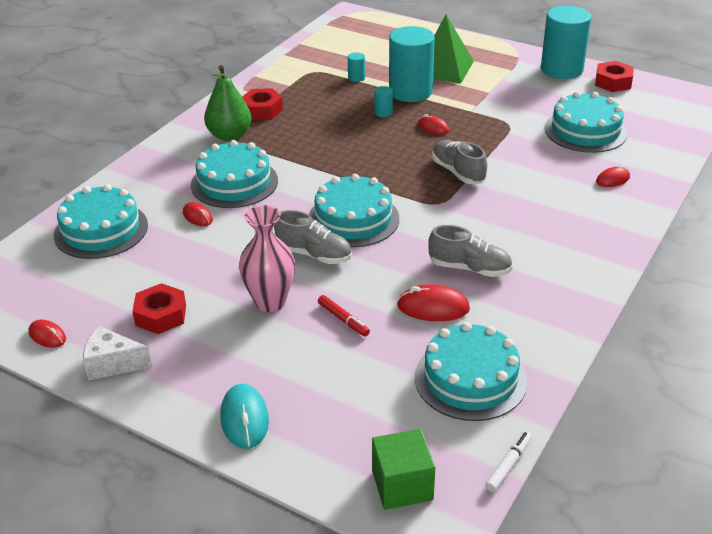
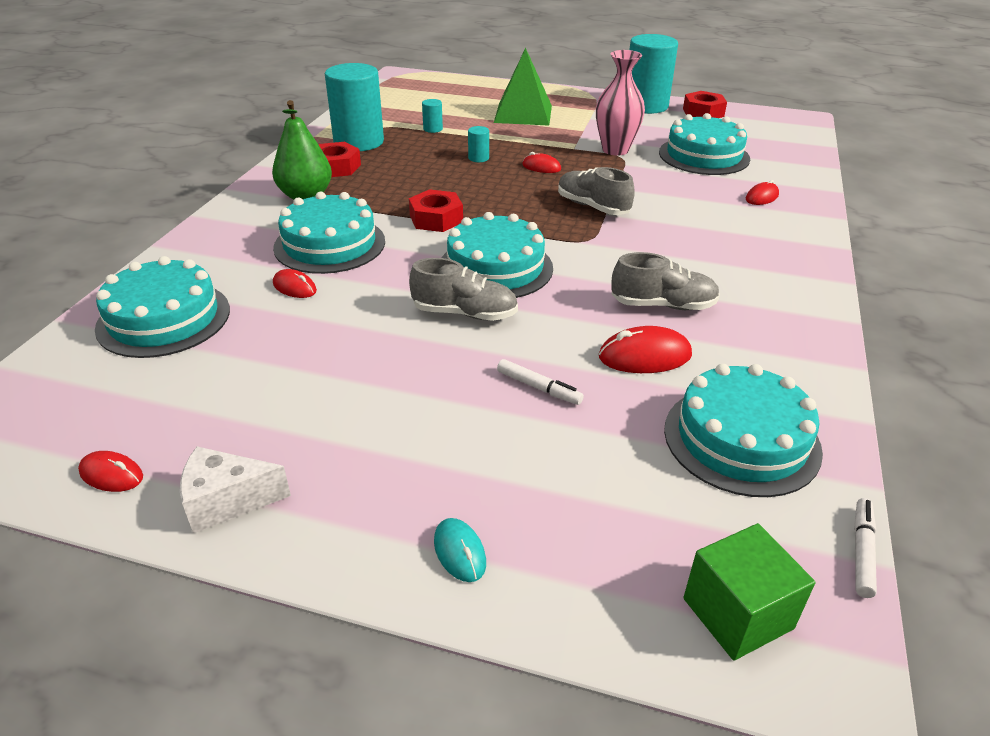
camera: 15 degrees left, 0 degrees up
(161, 315) = (282, 418): red nut -> red nut (436, 219)
(244, 419) = (459, 552): turquoise mouse -> turquoise mouse, size x0.63
(270, 302) = (431, 378): pink vase -> pink vase (615, 150)
(343, 320) = (539, 388): red marker -> white marker
(410, 92) = (499, 137): turquoise cylinder -> turquoise cylinder (358, 142)

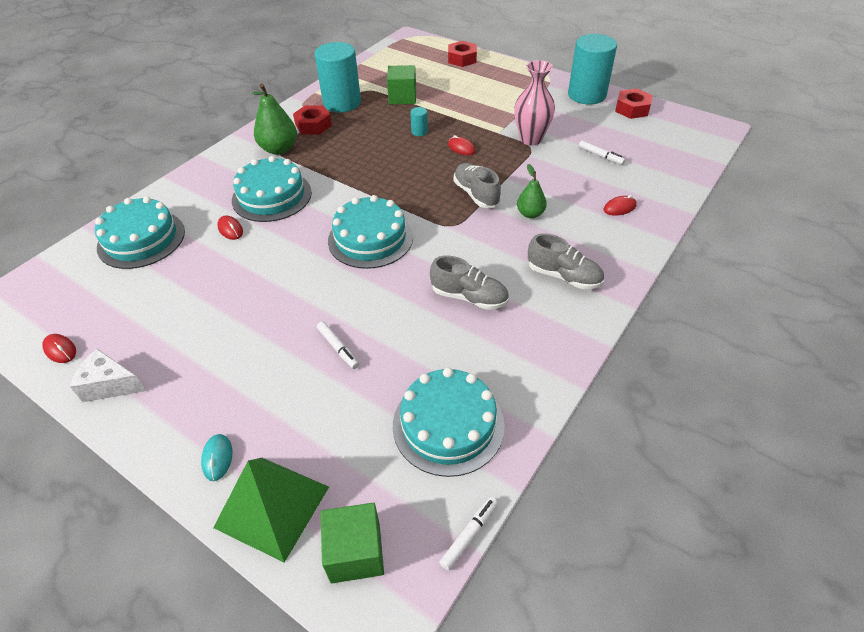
camera: 20 degrees right, 10 degrees up
(433, 129) = (402, 97): turquoise cylinder -> green cube
(436, 219) = (355, 186): red nut -> red nut (462, 59)
(465, 313) = (326, 274): grey shoe -> grey shoe (563, 276)
(523, 114) = (481, 90): green pyramid -> green pyramid (272, 506)
(644, 356) = (426, 339): red mouse -> none
(669, 216) = (530, 214): none -> green pear
(704, 155) = (600, 156): turquoise cake -> white marker

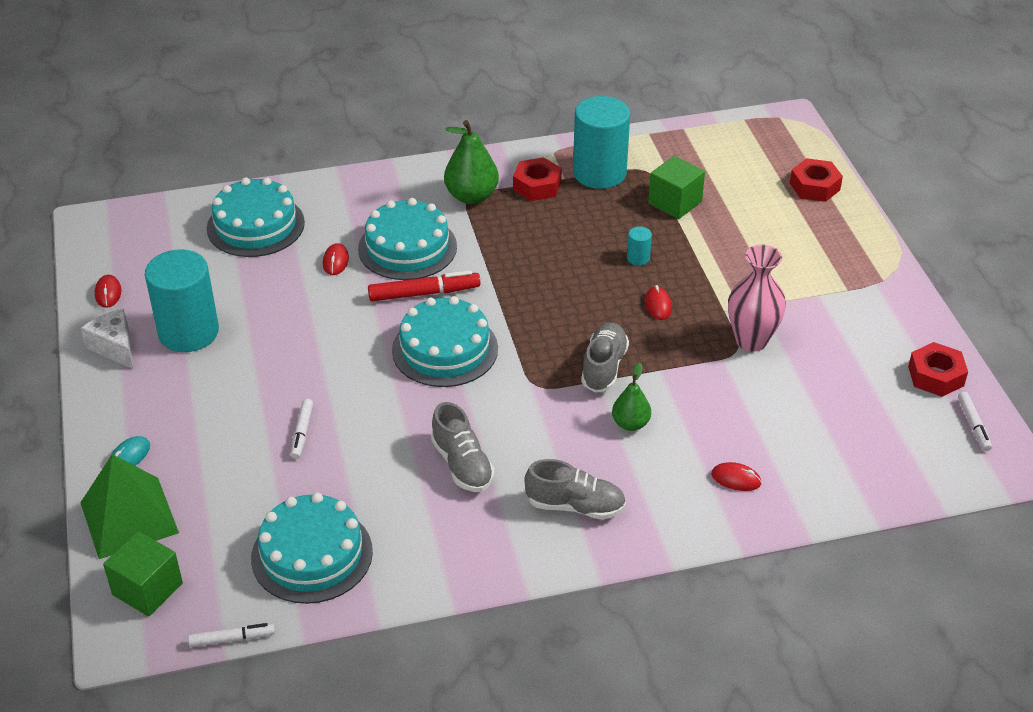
camera: 40 degrees right, 5 degrees down
(316, 215) = (424, 293): none -> red marker
(563, 276) = (575, 506): grey shoe -> grey shoe turned 60 degrees counterclockwise
(587, 95) = (904, 324): turquoise cylinder -> turquoise cylinder (188, 332)
(600, 156) = (803, 409): white marker -> white marker (973, 425)

